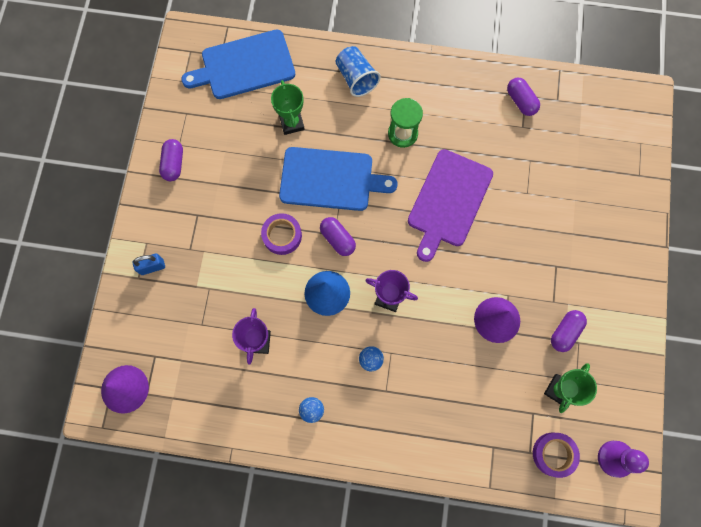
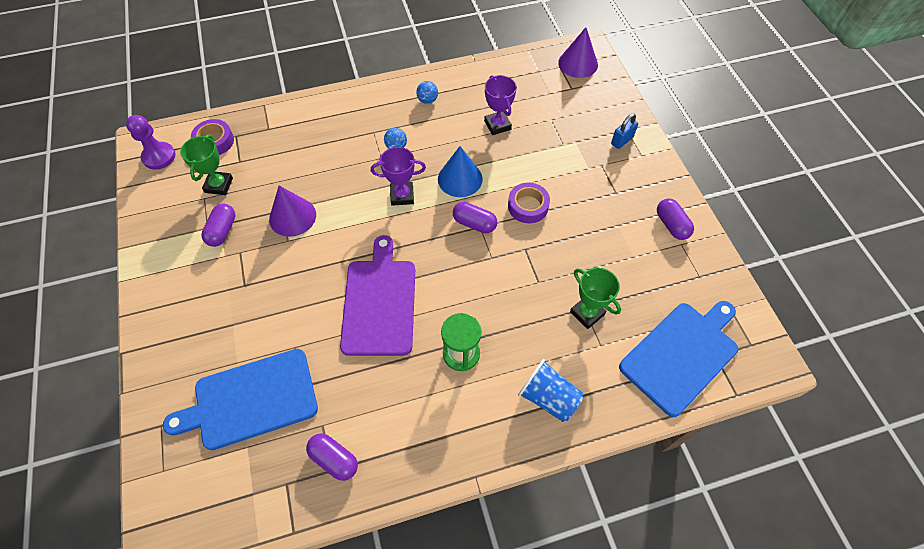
camera: 155 degrees right, 15 degrees down
(331, 179) = (512, 274): blue cutting board -> blue cutting board (250, 400)

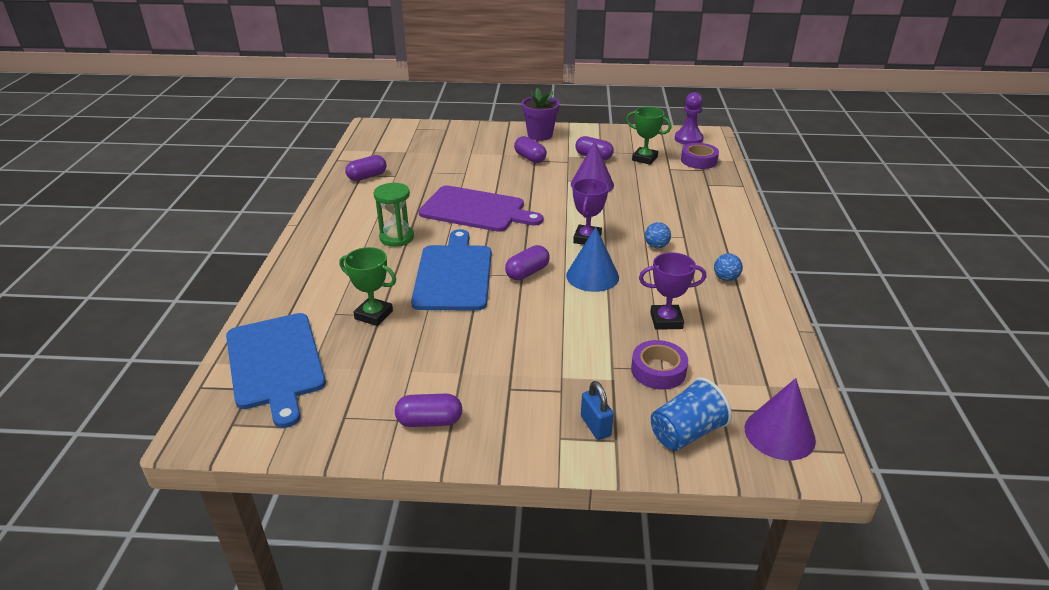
camera: 110 degrees right, 25 degrees down
(167, 301) = (540, 135): none -> purple flower pot
(238, 292) = (530, 158): none -> purple capsule
(250, 400) = (437, 155): blue cutting board -> blue cutting board (453, 274)
(528, 206) = (529, 312): purple tape -> purple tape (658, 370)
(548, 397) = (318, 270): blue cup -> blue cup (686, 433)
(587, 313) = (373, 315): green trophy -> green trophy turned 45 degrees clockwise

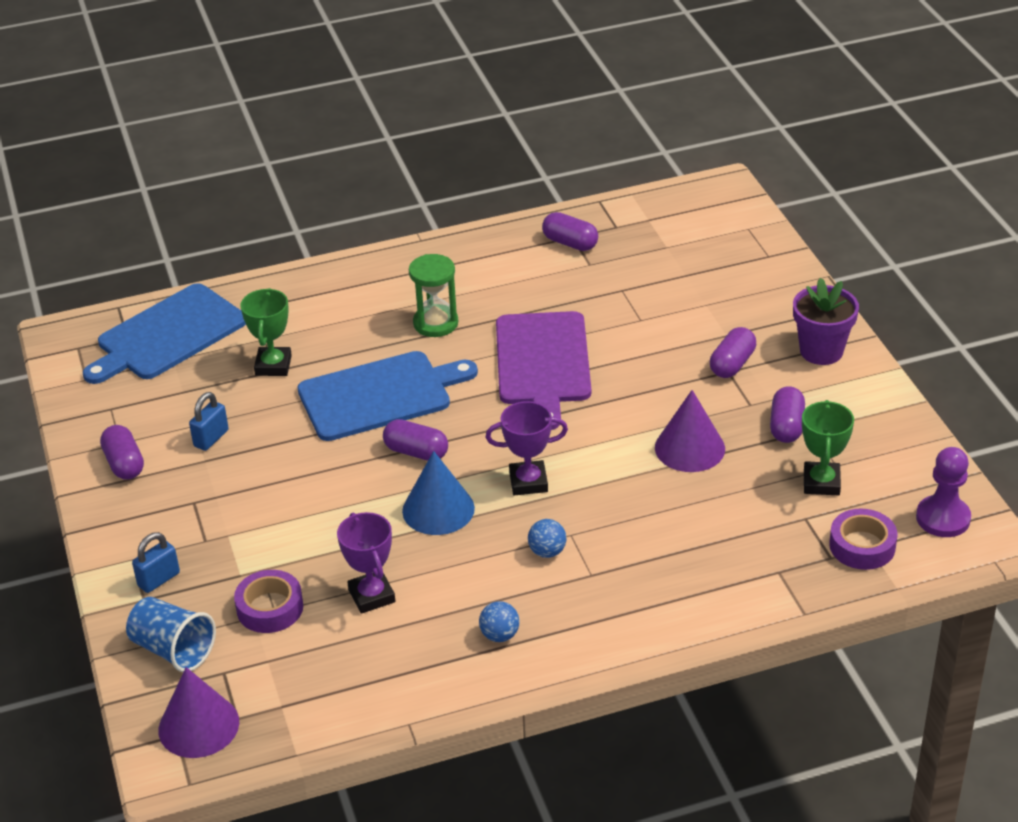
camera: 70 degrees right, 5 degrees up
(436, 364) = (211, 438): none -> blue padlock

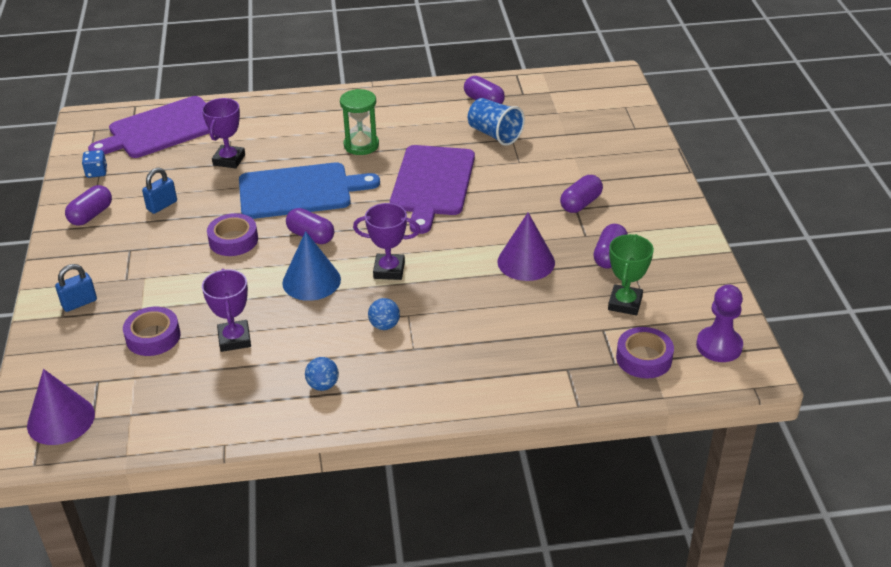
camera: 10 degrees right, 0 degrees up
(106, 405) = (96, 172): none -> blue dice
(124, 464) = (91, 215): purple capsule -> purple capsule turned 45 degrees clockwise
(167, 335) = (161, 129): blue cutting board -> purple cutting board
(173, 650) = (67, 357): blue cup -> blue cup (494, 134)
(273, 365) = (229, 160): green trophy -> purple trophy
(321, 471) = (233, 240): none -> purple tape
(821, 351) = (655, 203): purple flower pot -> none

